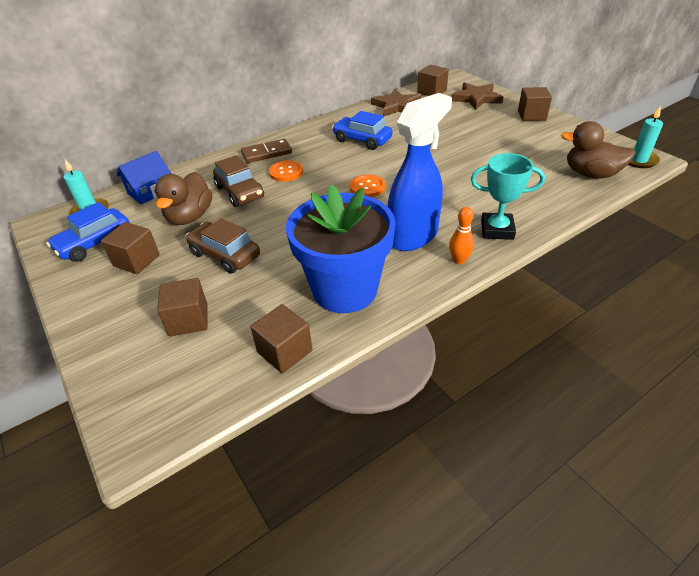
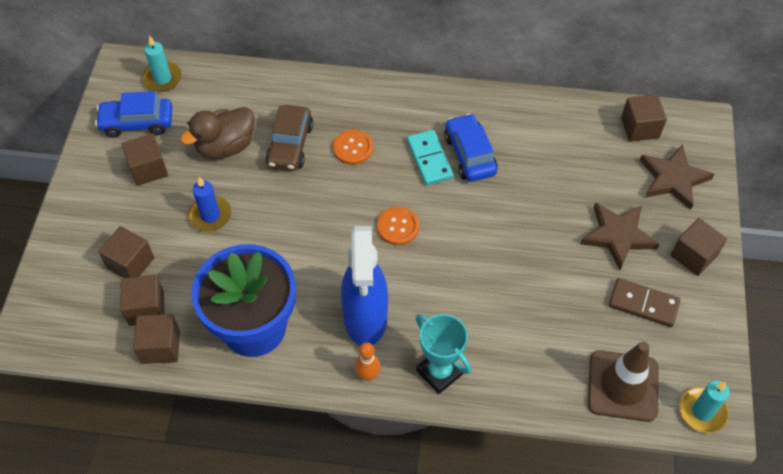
camera: 40 degrees right, 15 degrees up
(150, 191) = (225, 86): blue house -> none
(225, 255) = (210, 215): brown car -> blue candle
(239, 337) = (146, 308): none -> brown cube
(266, 153) = (364, 105): brown domino -> brown domino (643, 304)
(341, 153) = (429, 159): none -> turquoise domino
(396, 106) = (569, 125): brown star -> brown star (618, 236)
(413, 236) = (365, 318): blue spray bottle -> blue spray bottle turned 90 degrees clockwise
(591, 174) = (622, 386): brown duck -> brown traffic cone

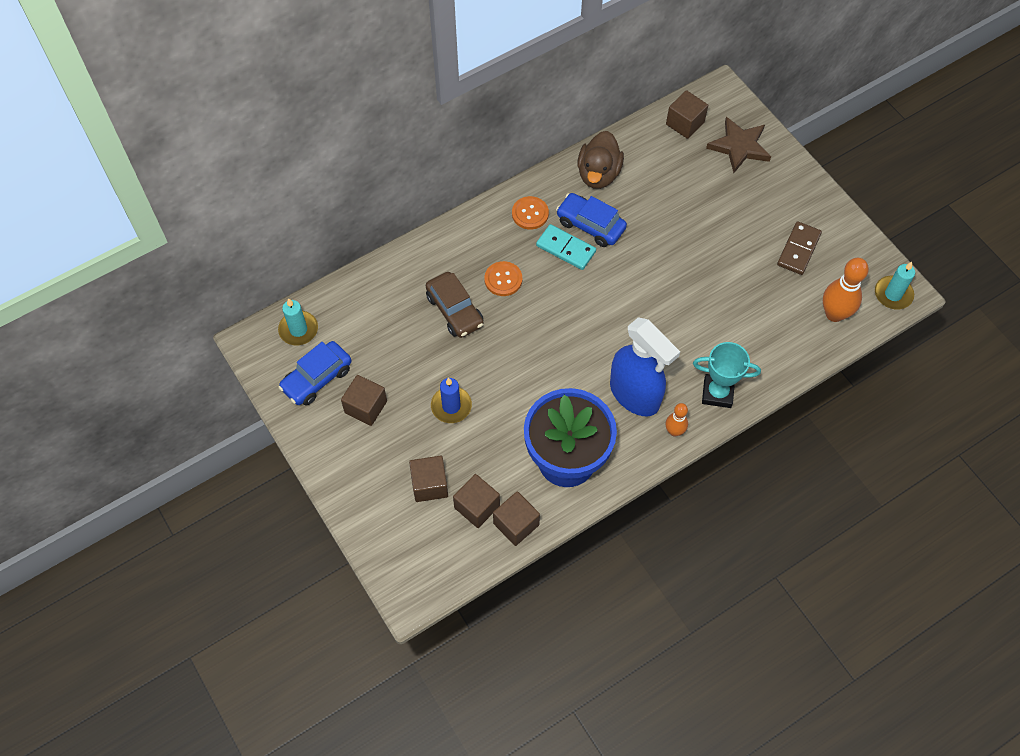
camera: 40 degrees left, 5 degrees up
(225, 147) = (407, 347): brown duck -> brown duck (598, 174)
(398, 227) = (593, 314): orange button -> orange button (530, 214)
(618, 236) = (741, 213): brown star -> none
(622, 386) = (834, 314): brown traffic cone -> orange bowling pin
(643, 304) = (798, 249): brown domino -> brown domino turned 45 degrees counterclockwise
(693, 255) = (799, 193): brown cube -> none

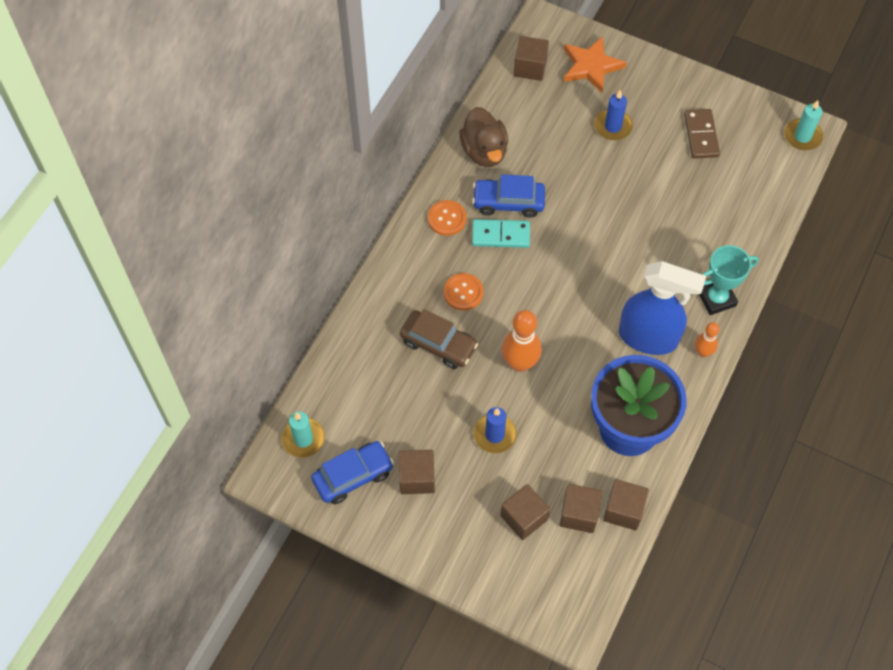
camera: 30 degrees left, 0 degrees up
(317, 378) = (353, 476): blue car -> blue car turned 135 degrees counterclockwise
(724, 205) = (613, 126): none -> blue candle
(739, 146) = (591, 66): brown star -> orange star
(834, 314) = (767, 178): orange bowling pin -> orange bowling pin (520, 363)

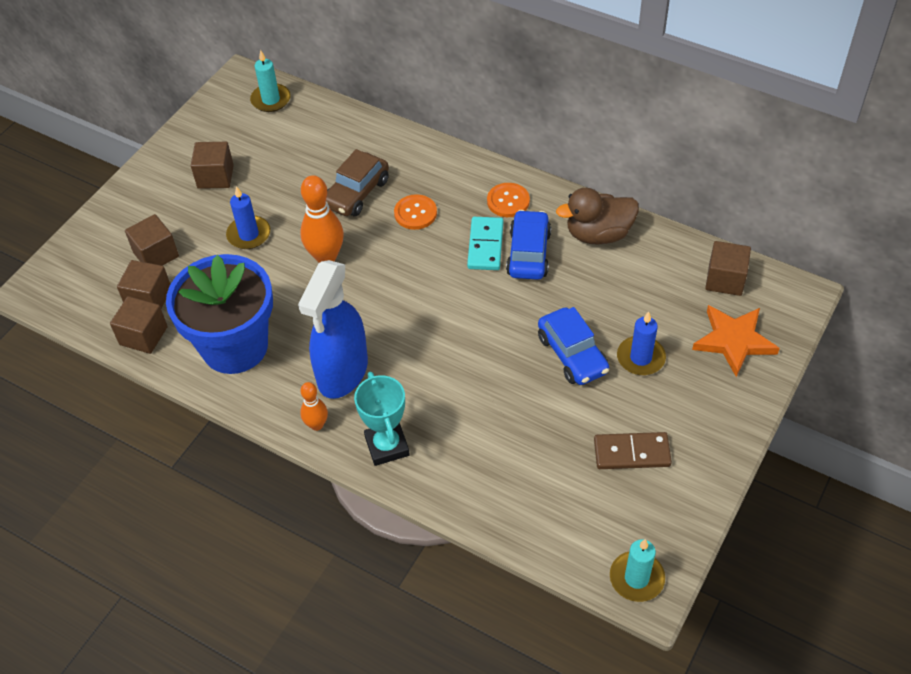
camera: 95 degrees right, 10 degrees down
(353, 476) = (227, 133): blue car -> blue car (572, 354)

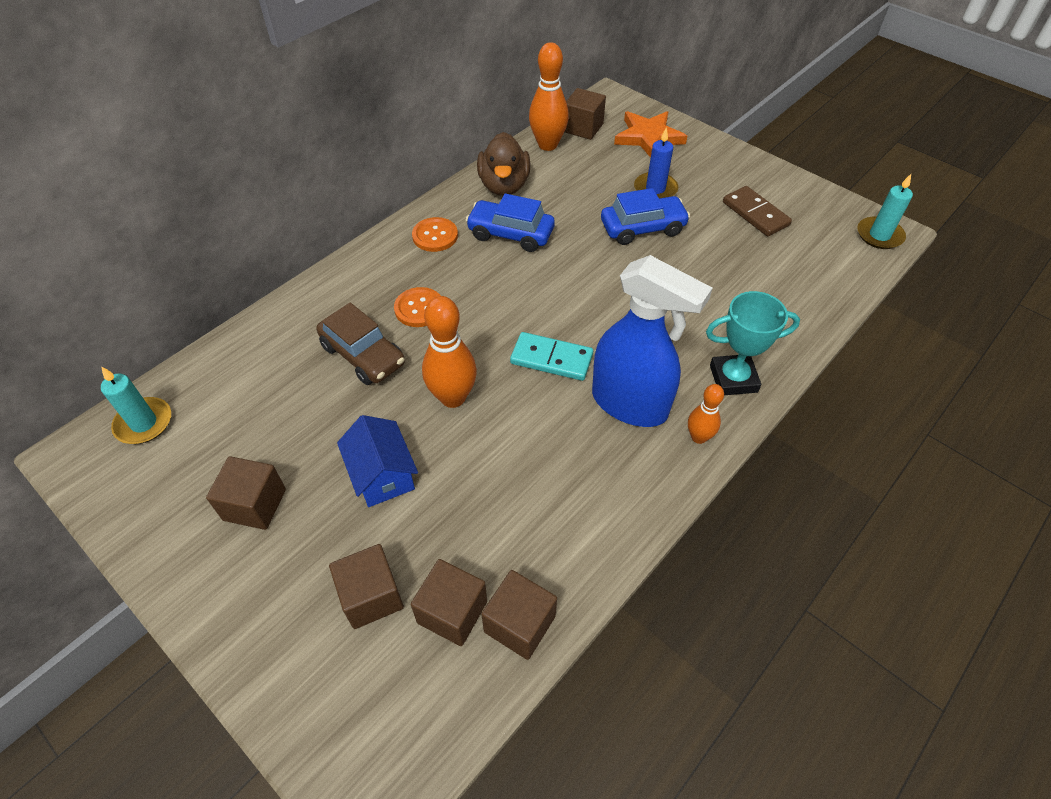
camera: 80 degrees left, 0 degrees up
(235, 346) = (566, 509): blue flower pot -> none
(249, 234) = (382, 475): blue candle -> blue house
(485, 245) = (488, 262): turquoise domino -> turquoise domino (551, 359)
(631, 453) = (755, 214): brown domino -> brown domino turned 45 degrees counterclockwise
(680, 255) = (547, 145): none -> orange bowling pin

